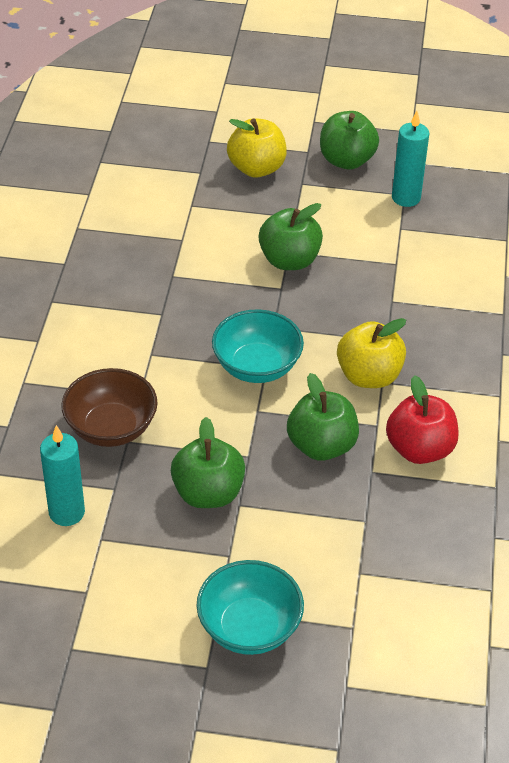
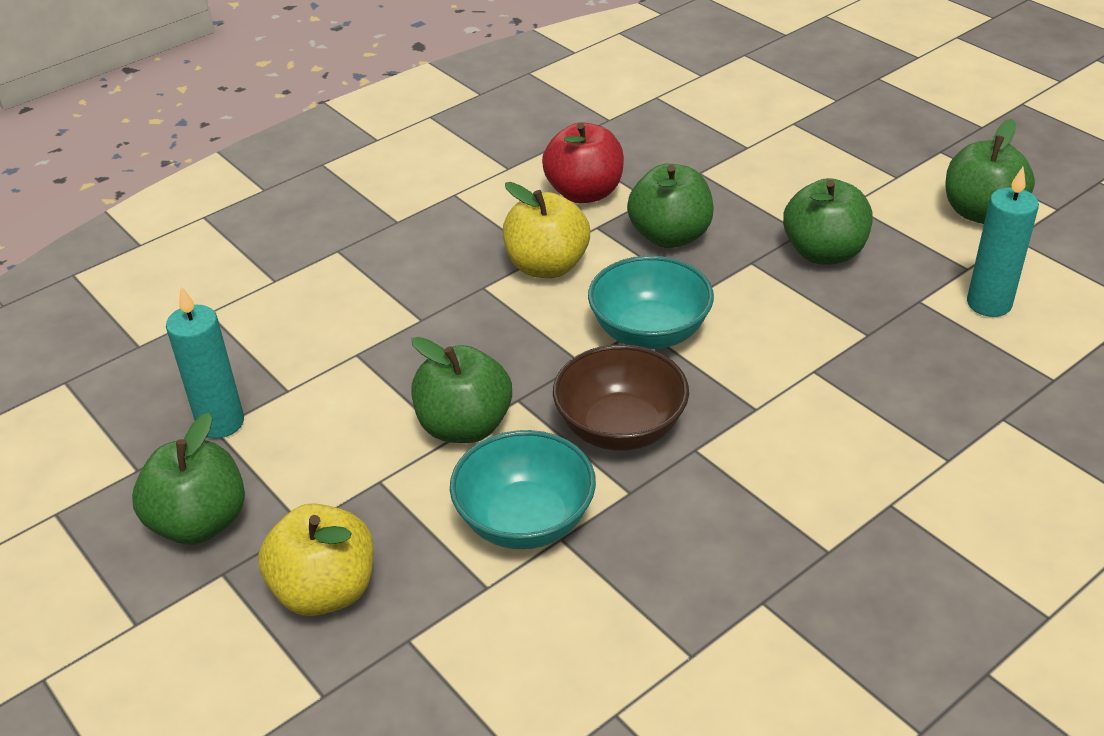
camera: 135 degrees left, 5 degrees down
(111, 428) = (876, 355): brown bowl -> brown bowl (620, 428)
(127, 605) = (981, 212): none -> green apple
(249, 627) = (880, 156): turquoise bowl -> turquoise bowl (525, 520)

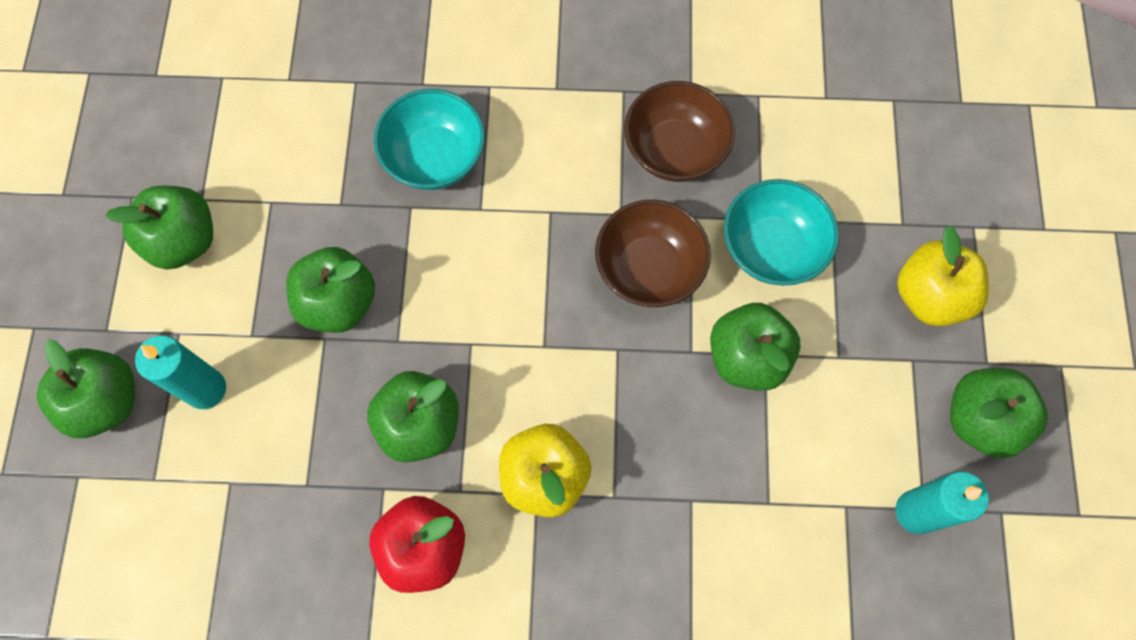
camera: 140 degrees left, 30 degrees up
(649, 332) = (544, 335): turquoise bowl -> turquoise bowl (435, 158)
(712, 535) = (674, 150): none -> brown bowl
(879, 129) = (105, 401): none -> green apple
(989, 303) = (304, 163): turquoise candle -> turquoise candle (206, 389)

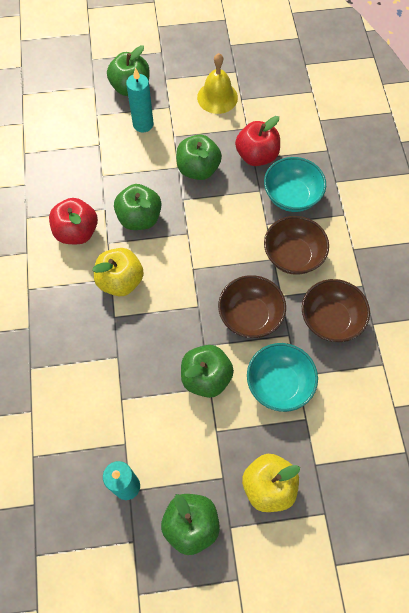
camera: 80 degrees right, 5 degrees down
(183, 240) = (217, 97): green apple -> yellow bell
(336, 197) = (256, 156): none -> red apple
(551, 180) = (293, 256): none -> brown bowl

